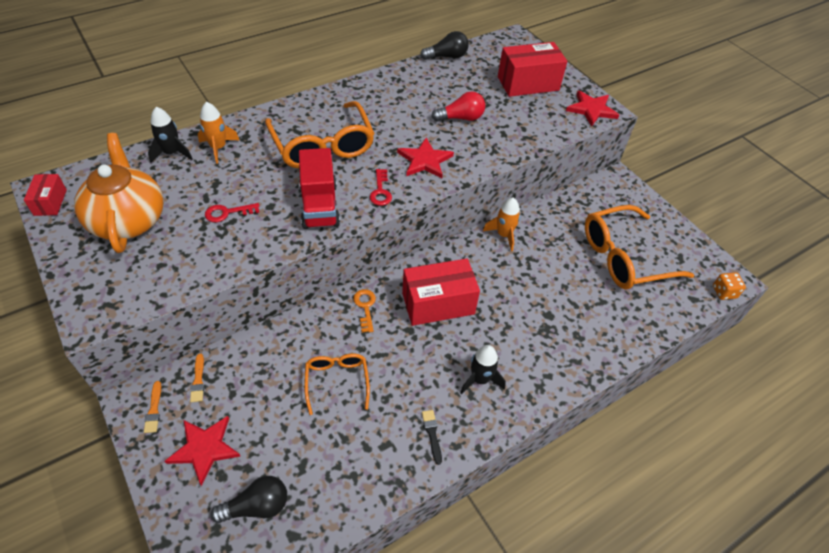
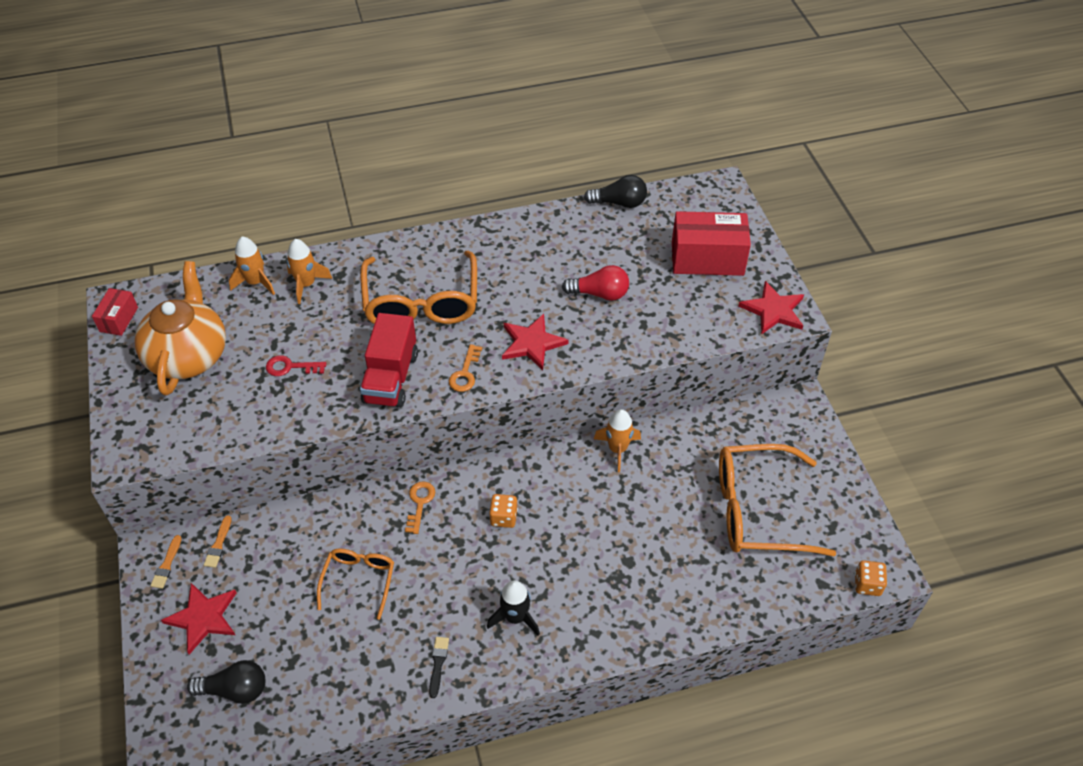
camera: 20 degrees right, 0 degrees up
(172, 153) = (255, 282): black rocket -> orange rocket
(380, 191) = (465, 373): red key -> orange key
(438, 303) = (503, 517): red box -> orange dice

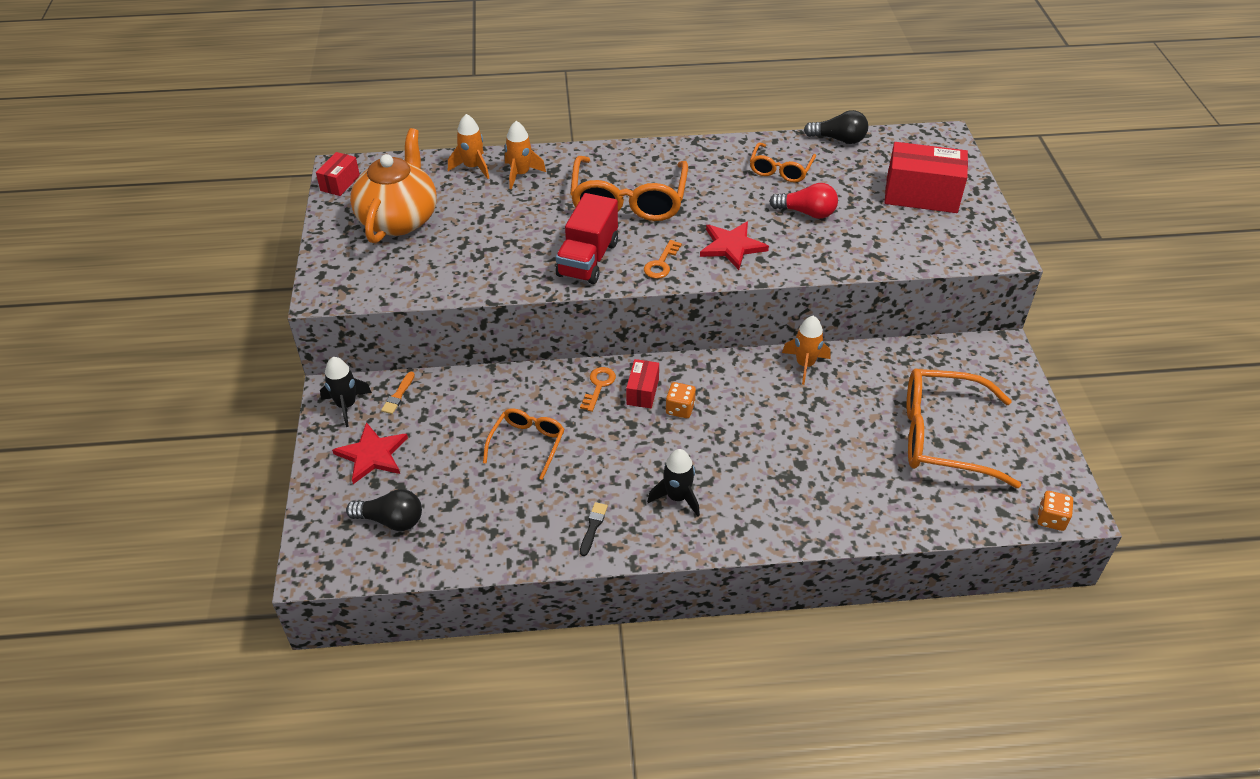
camera: 10 degrees right, 5 degrees down
(167, 564) = (346, 405): orange brush -> black rocket
(291, 367) = (493, 239): red key -> none
(464, 503) = (642, 392): none -> red box
(567, 246) = (780, 170): none -> orange glasses
(773, 310) = (984, 246): red star -> none

